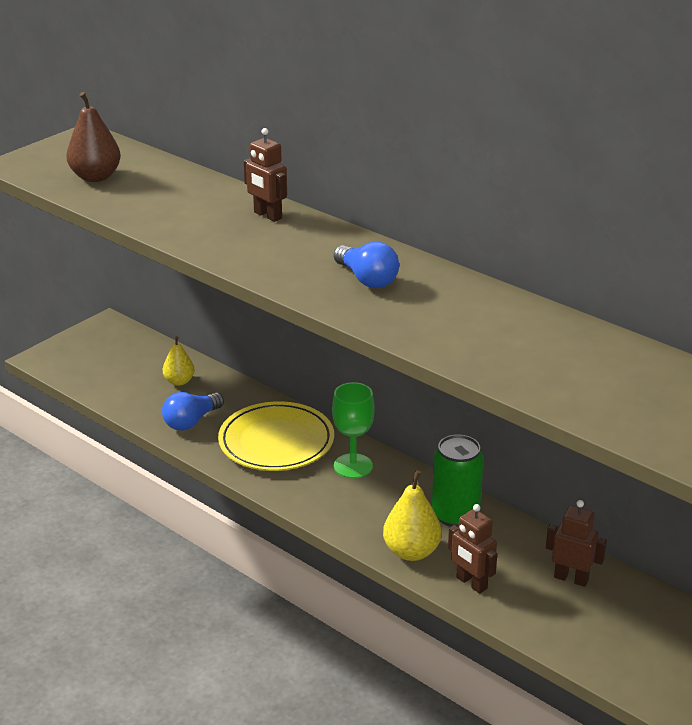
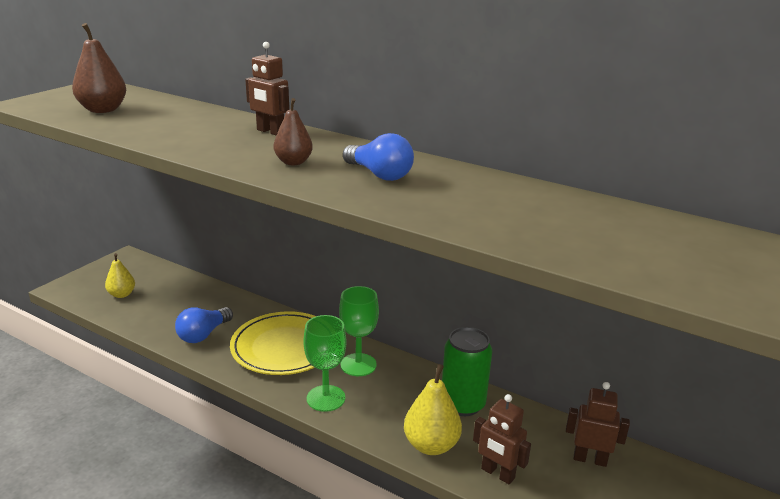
camera: 10 degrees left, 5 degrees down
(179, 381) = (191, 300): yellow pear -> yellow pear (122, 294)
(285, 260) = (293, 162): none -> brown pear
(313, 498) = (326, 398): none -> green goblet

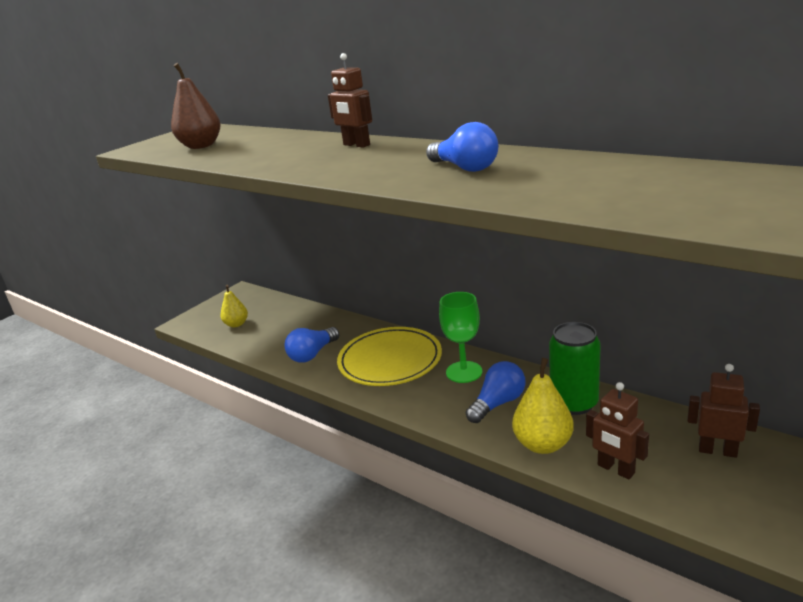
camera: 10 degrees right, 0 degrees up
(293, 162) = (378, 167): brown pear -> none
(326, 398) = (433, 405): green goblet -> none
(390, 400) = (498, 403): none -> blue light bulb

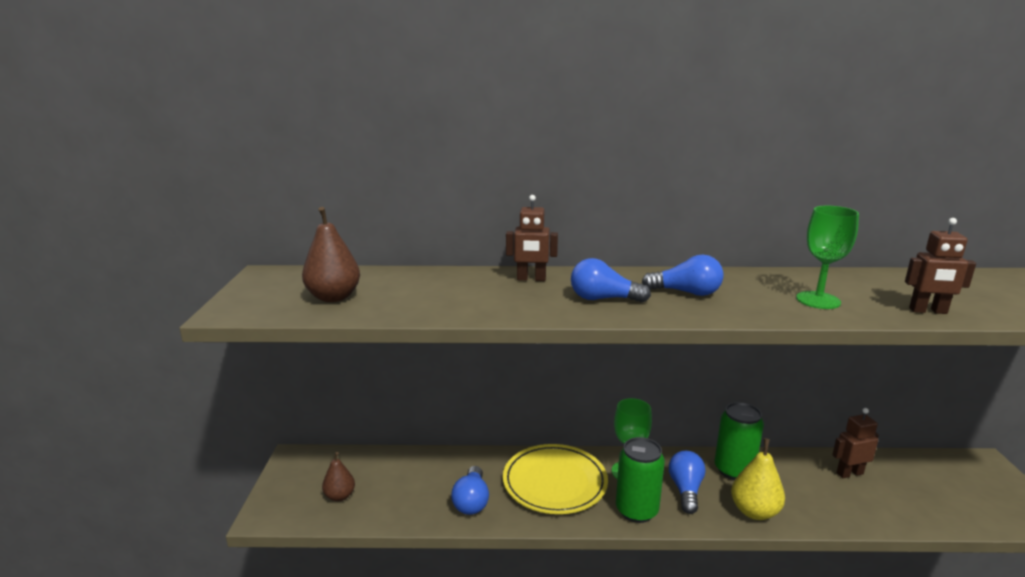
camera: 40 degrees left, 5 degrees down
(236, 324) = (340, 496): yellow pear -> brown pear
(377, 165) = (603, 299): none -> blue light bulb
(429, 404) = (636, 510): none -> green can
(593, 189) = (818, 300): none -> green goblet
(615, 469) = (816, 511): brown robot -> brown robot (928, 311)

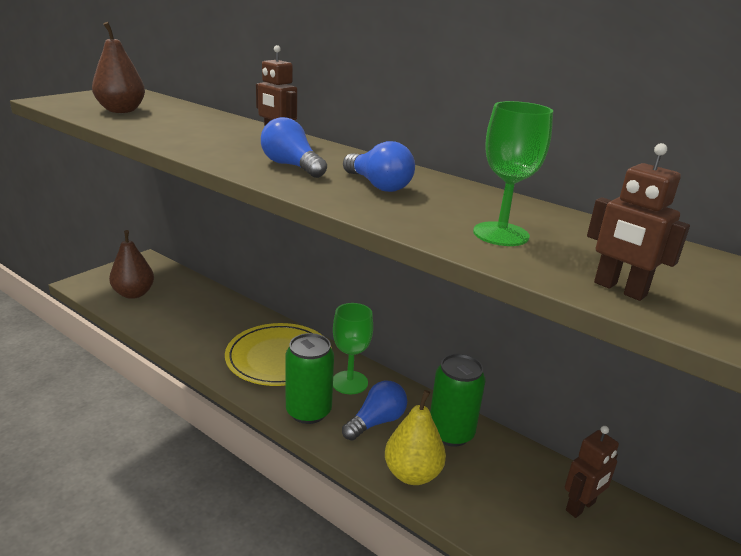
camera: 35 degrees right, 5 degrees up
(340, 496) = (134, 294): brown pear -> brown pear, size x1.54
(471, 501) = (203, 339): blue light bulb -> none
(849, 473) = (580, 507): brown robot -> brown robot turned 120 degrees clockwise

